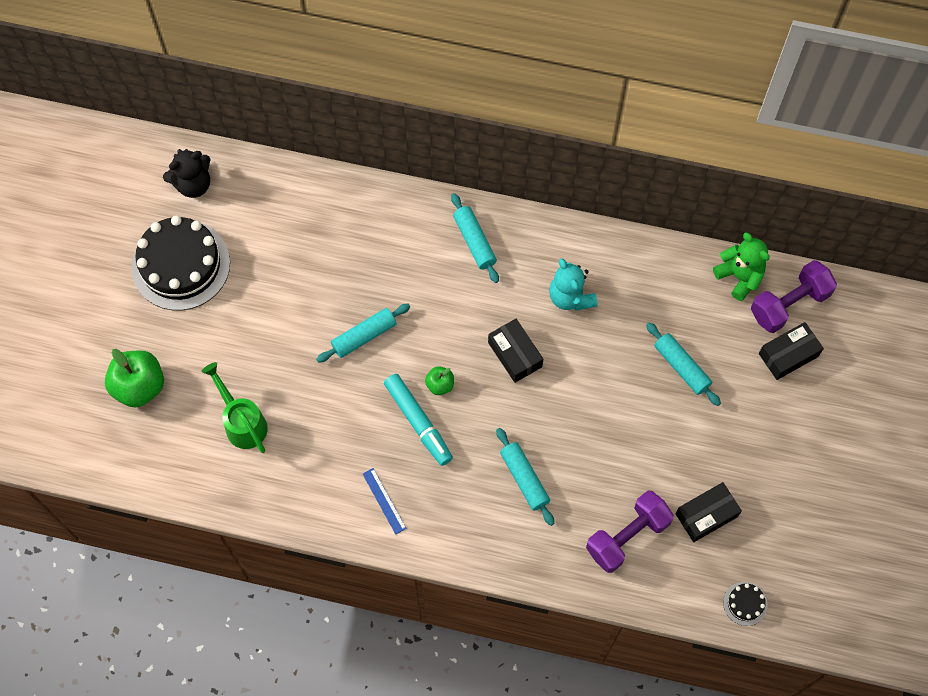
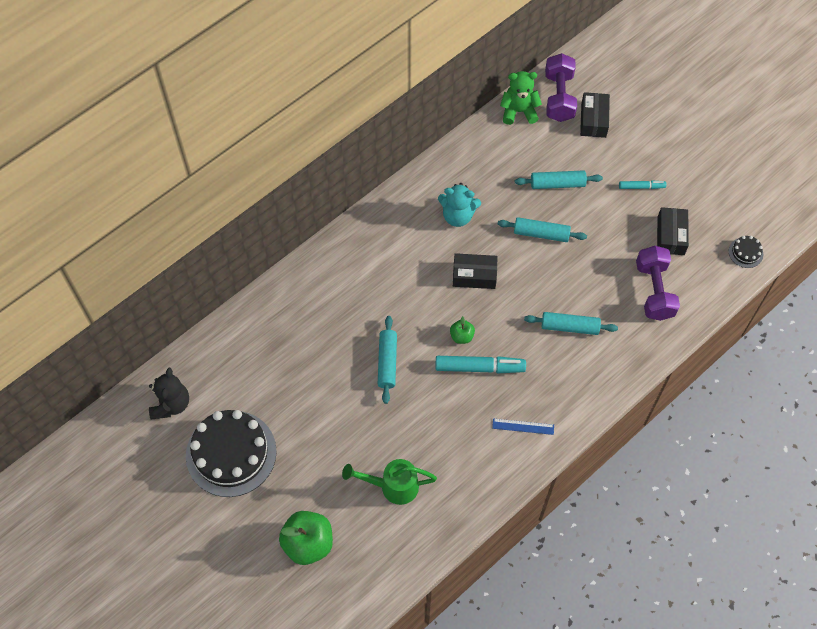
camera: 55 degrees left, 5 degrees down
(474, 241) = (370, 247): turquoise rolling pin -> turquoise rolling pin (541, 233)
(743, 451) = (641, 187): none -> turquoise marker

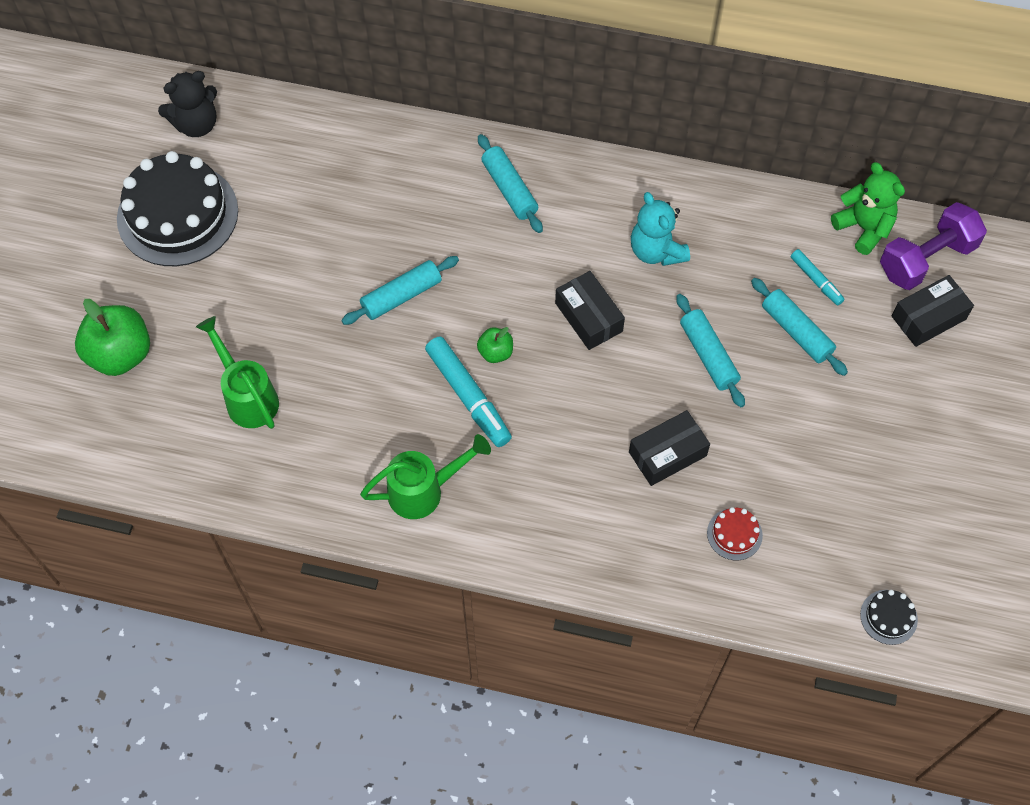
camera: 55 degrees right, 0 degrees up
(523, 426) = (425, 490): blue ruler -> green watering can
(570, 327) = (602, 464): turquoise rolling pin -> turquoise rolling pin (509, 189)
(641, 187) = (878, 431): turquoise marker -> turquoise marker (816, 280)
(654, 291) = (734, 534): purple dumbbell -> red cake
(670, 236) = (834, 508): black box -> black box (667, 454)

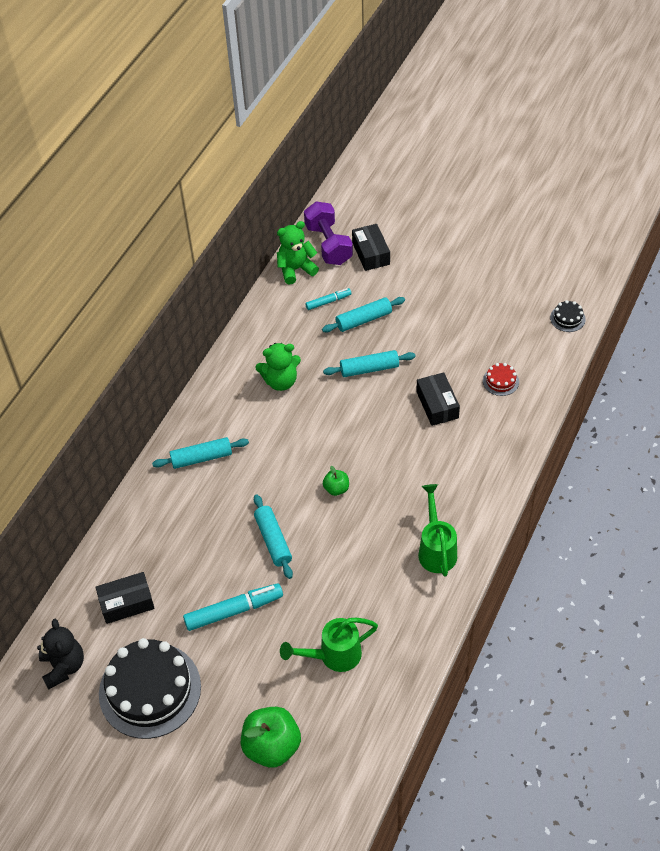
camera: 75 degrees left, 10 degrees down
(468, 396) = (367, 511): turquoise marker -> turquoise marker (234, 611)
(588, 317) = (322, 429): black box -> black box (126, 603)
(656, 251) = (280, 381): turquoise teddy bear -> green teddy bear

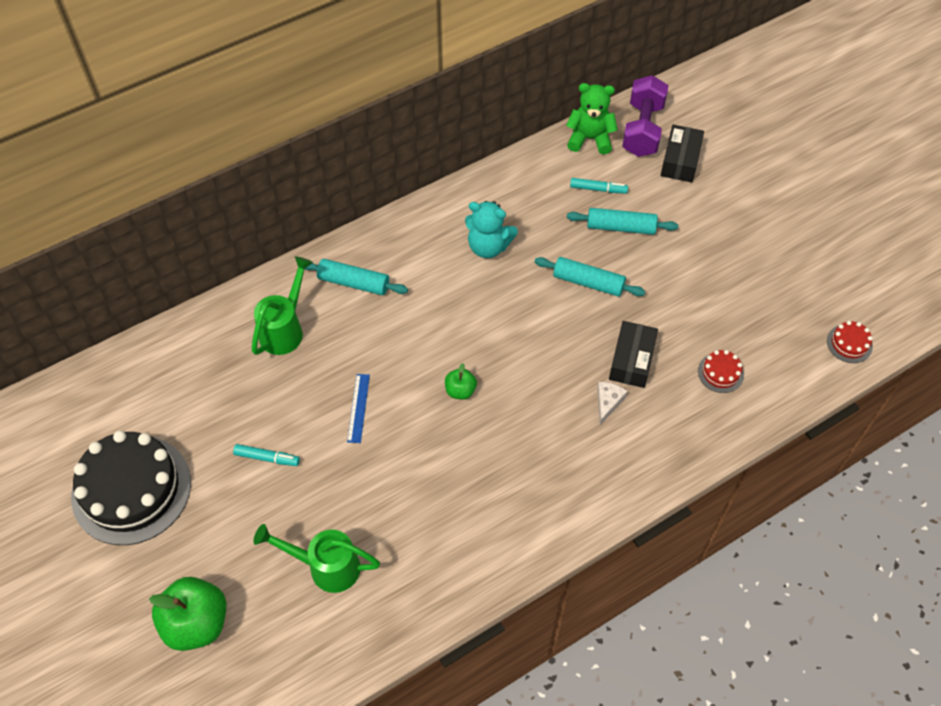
camera: 30 degrees right, 5 degrees up
(63, 666) = (76, 416): black teddy bear -> none
(126, 603) = (177, 388): black box -> none
(234, 611) = (267, 458): turquoise marker -> turquoise marker, size x0.56
(273, 540) = (358, 408): turquoise rolling pin -> blue ruler
(280, 381) = (488, 246): green teddy bear -> turquoise teddy bear
(436, 549) = (515, 517): green watering can -> green watering can (285, 328)
(442, 441) = (607, 403): none -> white cheese
(567, 318) = (849, 343): black cake -> red cake

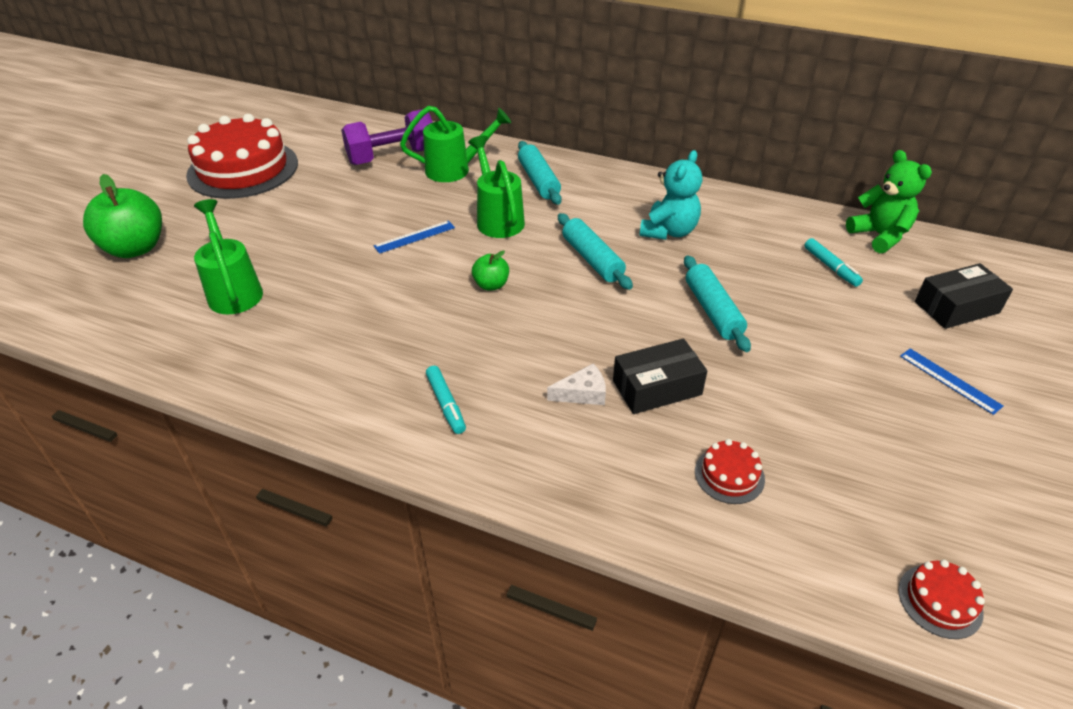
camera: 55 degrees right, 15 degrees down
(131, 489) = (243, 169): black cake -> red cake
(267, 458) = (322, 214): turquoise marker -> turquoise marker (446, 404)
(381, 340) = (497, 218): none -> green watering can
(488, 246) = (669, 231): turquoise teddy bear -> turquoise teddy bear turned 135 degrees counterclockwise
(620, 227) = (809, 303): turquoise rolling pin -> turquoise rolling pin (592, 259)
(642, 129) = (948, 264): purple dumbbell -> purple dumbbell (392, 157)
(729, 216) = (949, 380): none -> blue ruler

